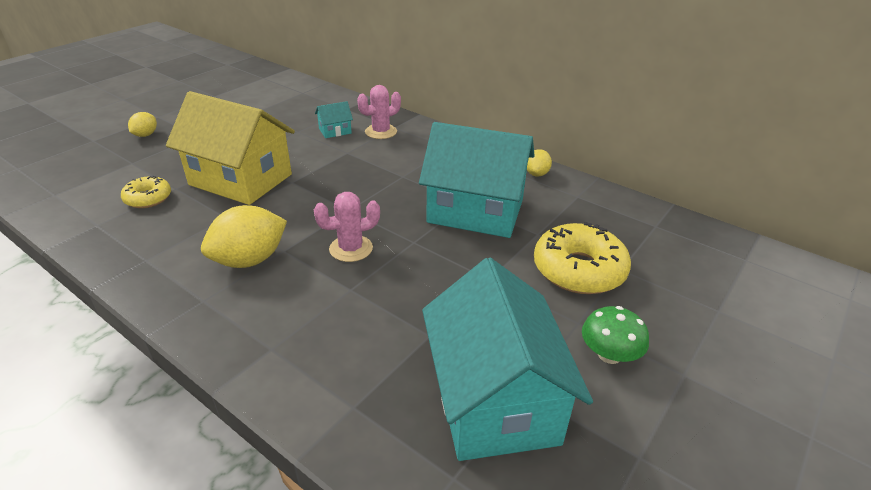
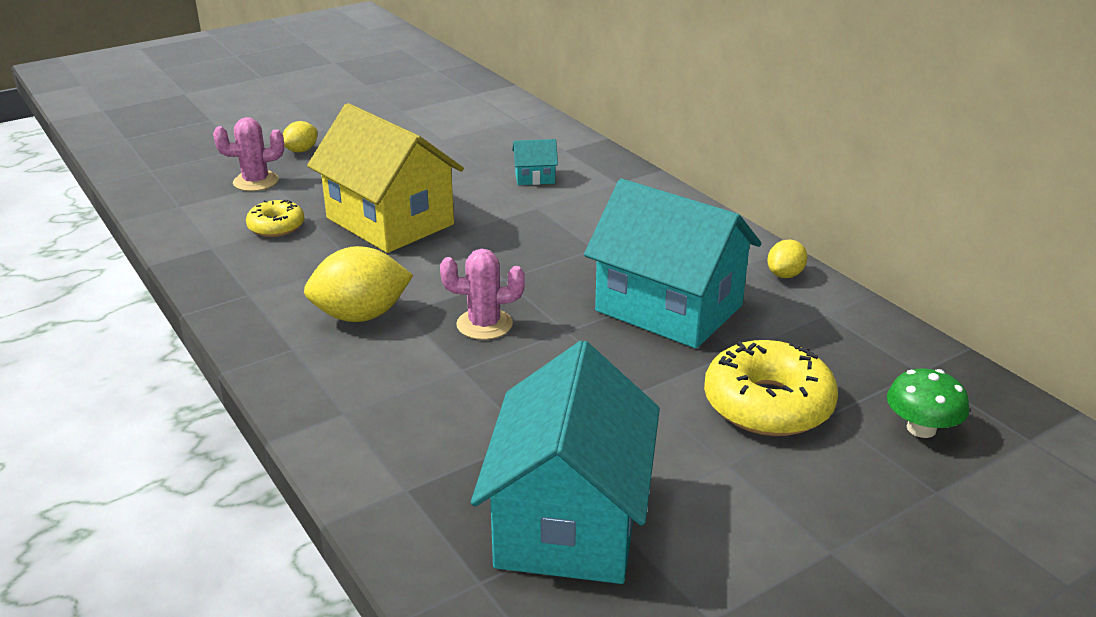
camera: 20 degrees right, 5 degrees down
(381, 132) = (595, 187): pink cactus -> pink cactus (256, 181)
(609, 354) = (745, 507): green mushroom -> green mushroom (921, 428)

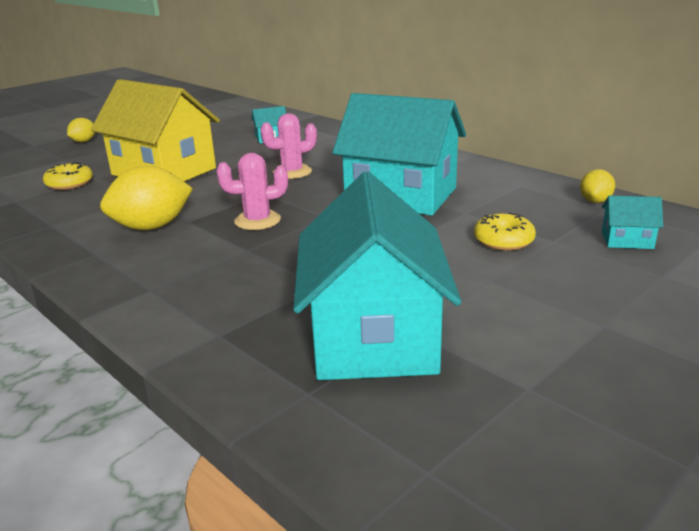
camera: 10 degrees left, 5 degrees down
(256, 181) = (48, 161): pink cactus -> pink cactus (292, 172)
(768, 404) = (503, 241): yellow donut -> yellow donut, size x0.57
(785, 275) = (479, 169): yellow lemon -> yellow lemon (595, 201)
(921, 428) = (627, 240): green mushroom -> turquoise house

